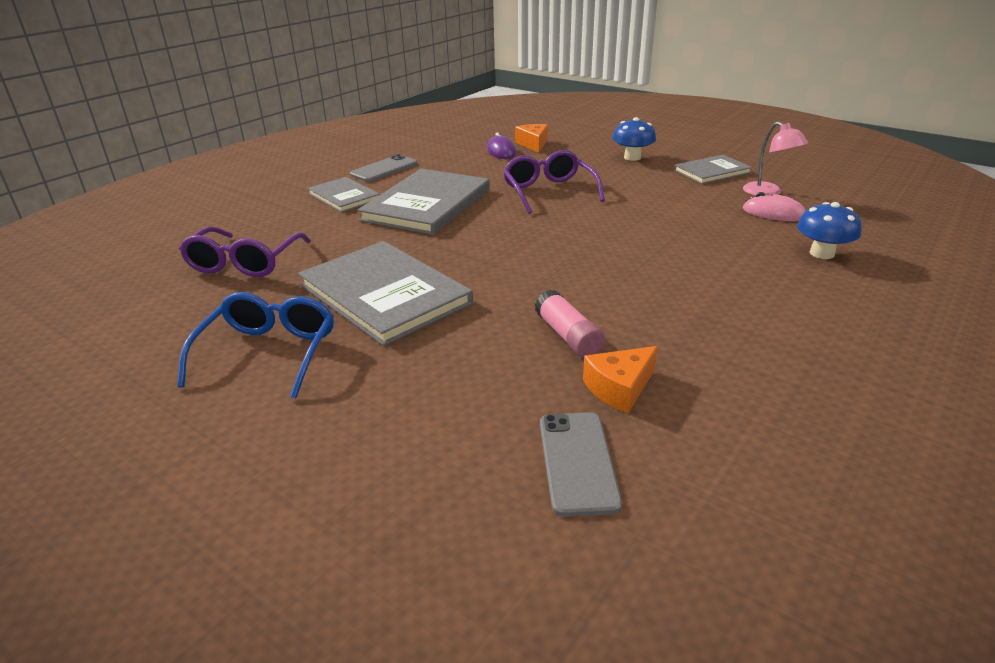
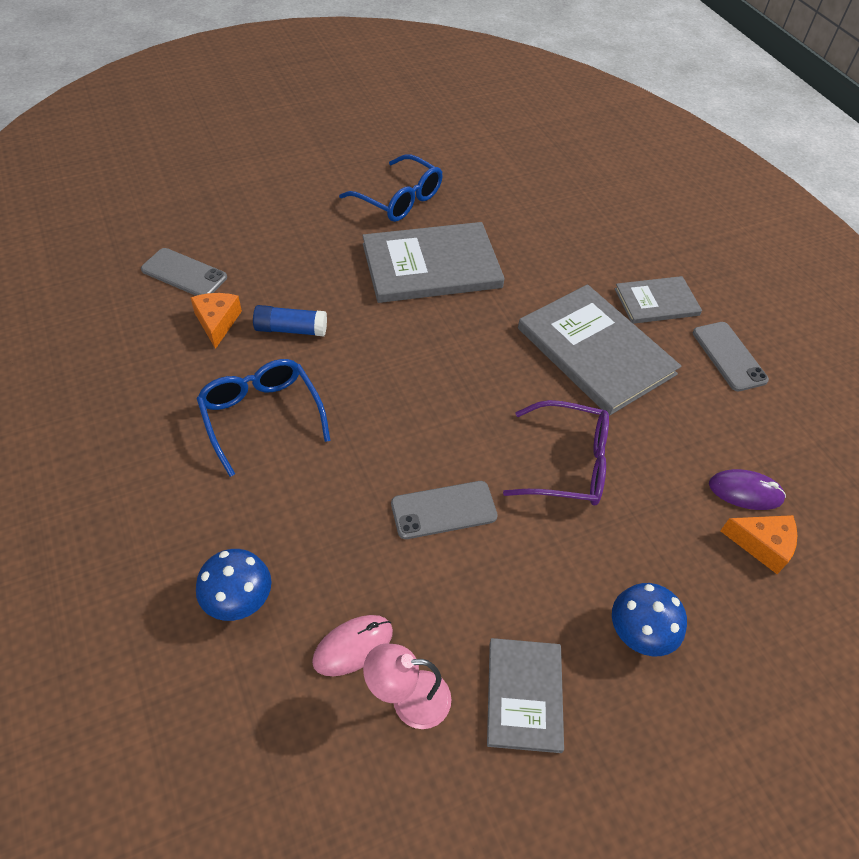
camera: 115 degrees right, 20 degrees up
(244, 263) = (542, 214): purple glasses -> none
(568, 336) = (291, 329): pink glue stick -> blue glue stick
(644, 215) = (443, 510): none -> grey phone
(685, 307) = (261, 416): none -> blue glasses

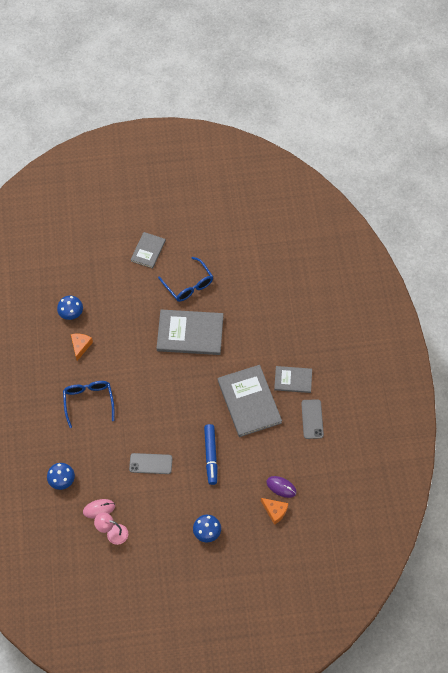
camera: 20 degrees right, 10 degrees up
(184, 273) = (71, 313): grey phone -> blue mushroom
(291, 329) = (112, 358): blue glue stick -> none
(524, 695) = (154, 542): grey book -> grey book (148, 251)
(568, 464) = (211, 456): purple glasses -> blue marker

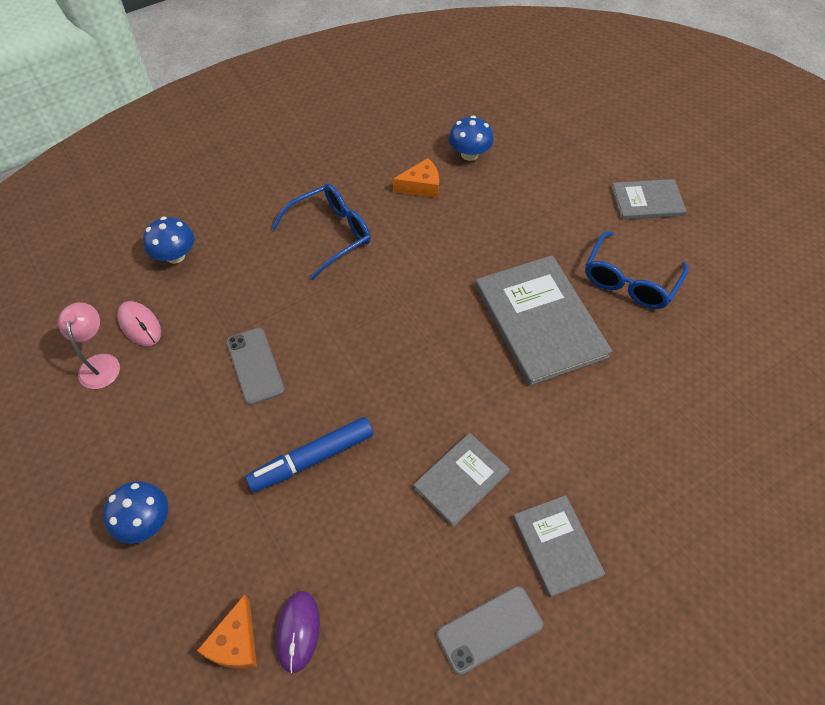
camera: 65 degrees right, 5 degrees down
(249, 401) = (461, 479): grey book -> grey book, size x0.56

